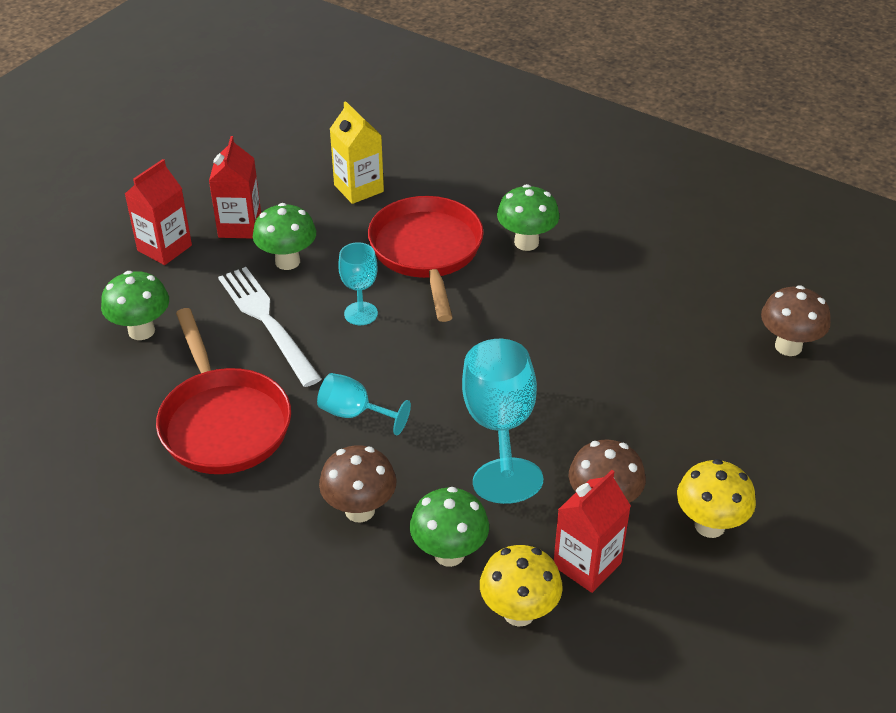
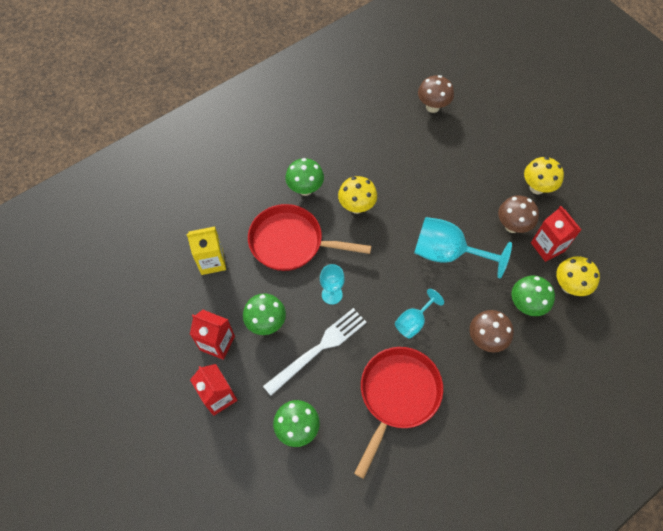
camera: 70 degrees left, 20 degrees up
(223, 423) = (397, 395): red pan -> red pan turned 60 degrees counterclockwise
(267, 322) = (318, 349): white fork -> white fork turned 150 degrees clockwise
(527, 303) = (356, 207): none -> yellow mushroom

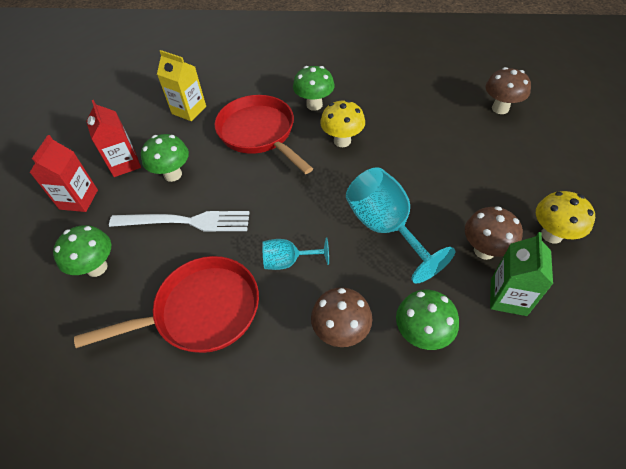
camera: 45 degrees right, 10 degrees down
(332, 294) = (245, 190): turquoise goblet -> none
(547, 247) = (508, 297): red carton -> green carton
(569, 286) = (496, 355): yellow mushroom -> none

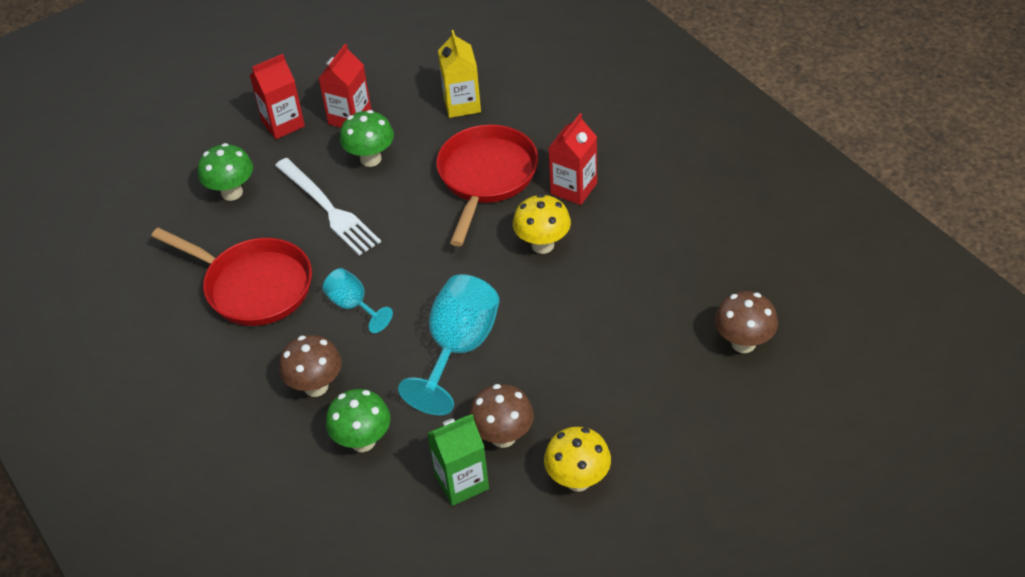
camera: 50 degrees right, 5 degrees down
(314, 105) = (573, 188): green mushroom -> red carton

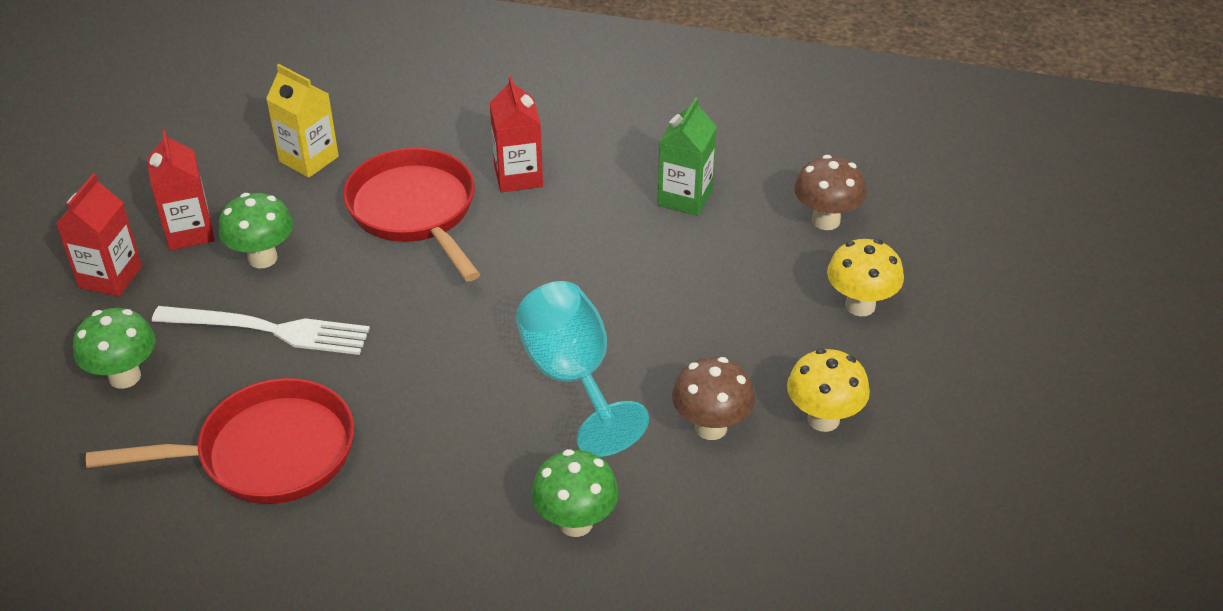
camera: 45 degrees left, 5 degrees down
(316, 386) = (461, 505): brown mushroom -> none
(353, 305) = (411, 404): turquoise goblet -> none
(462, 482) = (720, 493): green carton -> green carton (685, 198)
(542, 245) = (546, 240): yellow mushroom -> yellow mushroom (860, 305)

